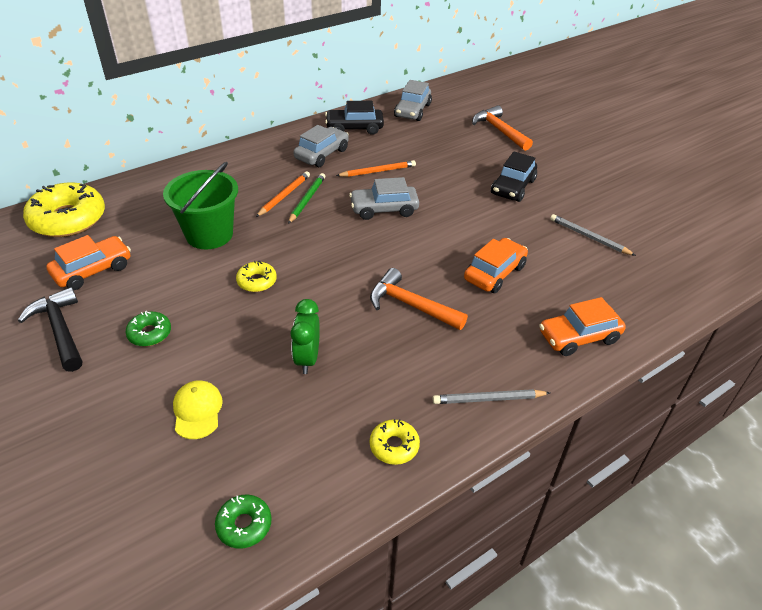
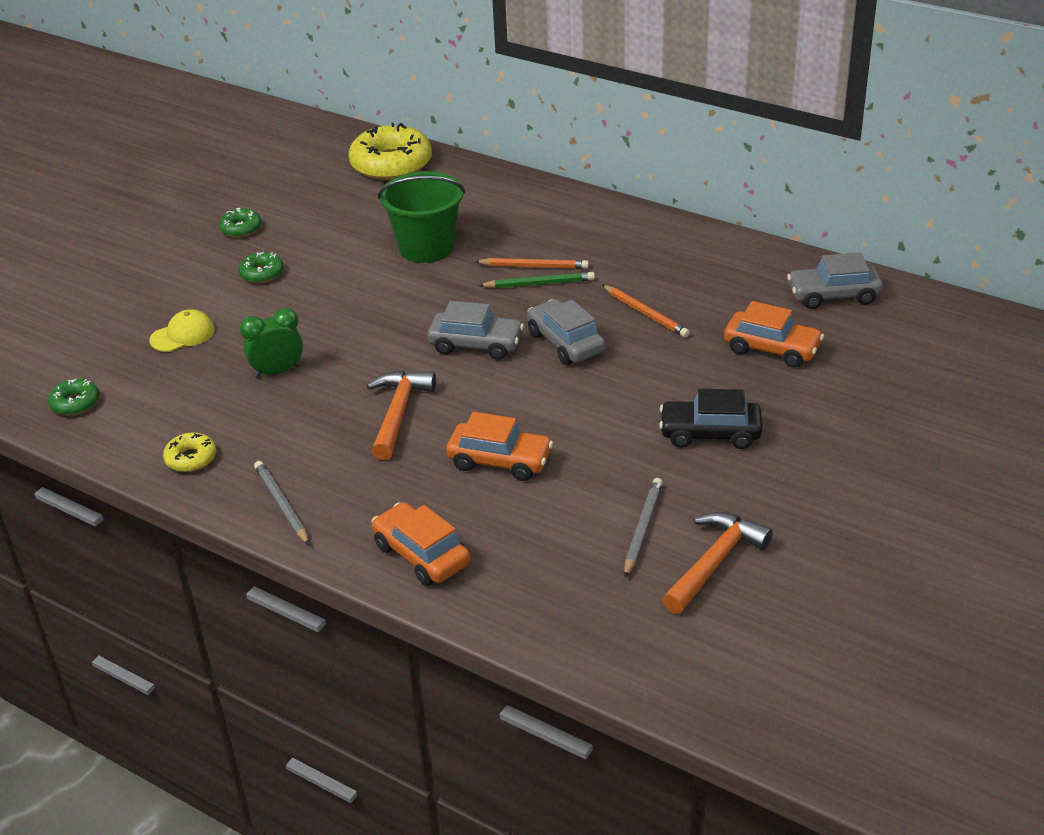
camera: 70 degrees right, 5 degrees down
(60, 330) = (241, 228): black hammer -> green donut
(93, 270) = (327, 209): orange car -> orange car (772, 349)
(257, 281) = (372, 303): yellow donut -> none
(322, 154) = (645, 261): grey car -> grey car (476, 344)
(354, 128) = (733, 264): black car -> none
(499, 130) = (859, 386): orange hammer -> orange hammer (715, 562)

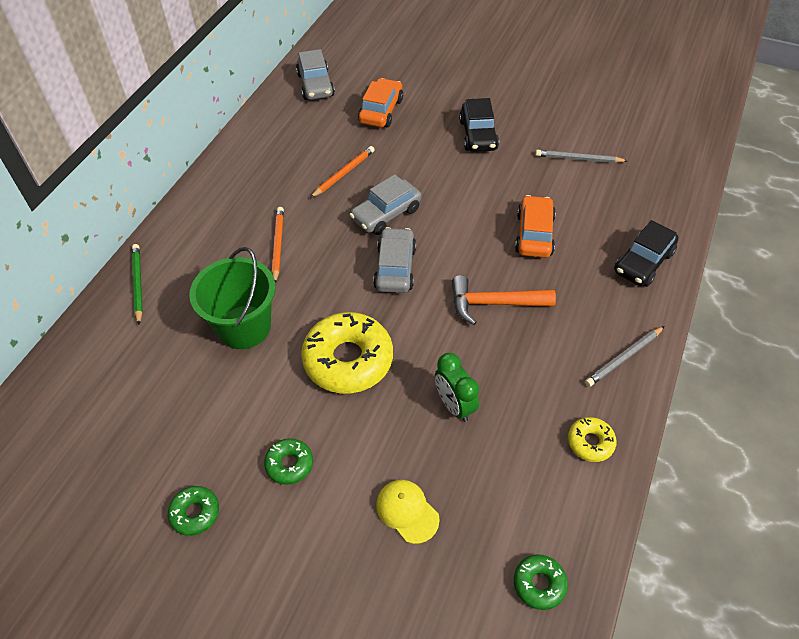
camera: 100 degrees left, 15 degrees up
(391, 164) = (71, 388): yellow donut -> yellow donut (348, 360)
(421, 555) = (643, 262): orange car -> black car
(539, 284) = (304, 239): green pencil -> green pencil (138, 284)
(715, 562) = (596, 128): orange hammer -> none

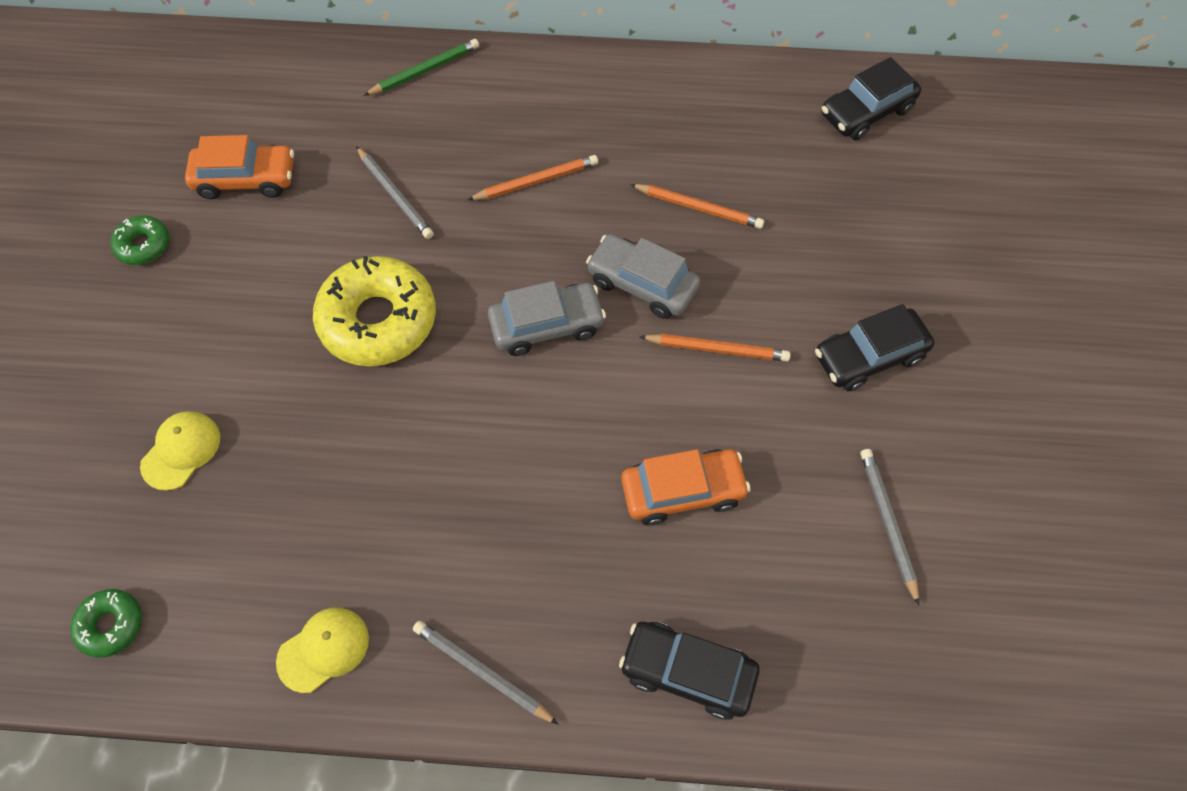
camera: 70 degrees right, 10 degrees up
(244, 327) = (395, 195): green bucket -> grey pencil
(289, 464) = (219, 310): green donut -> none
(315, 85) = (866, 112): grey car -> black car
(381, 111) = (854, 211): orange car -> orange car (246, 179)
(447, 193) = (717, 349): none -> orange pencil
(454, 405) = (341, 462): green clock -> none
(493, 303) = (525, 467): orange hammer -> none
(590, 442) = (324, 649): yellow donut -> yellow cap

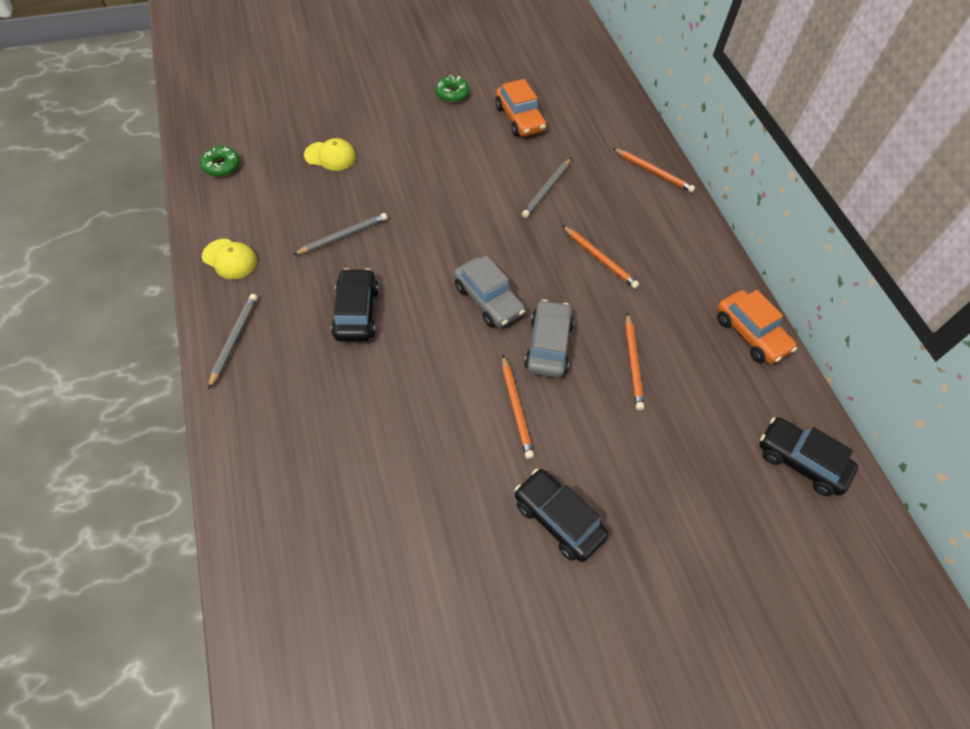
camera: 65 degrees right, 5 degrees down
(378, 320) = (451, 212): yellow donut -> none
(425, 70) = (653, 172): green pencil -> orange pencil
(683, 491) = (393, 417): orange car -> orange car (750, 334)
(687, 672) = (261, 456): black car -> black car (356, 312)
(887, 523) = (415, 567): grey pencil -> grey pencil (343, 236)

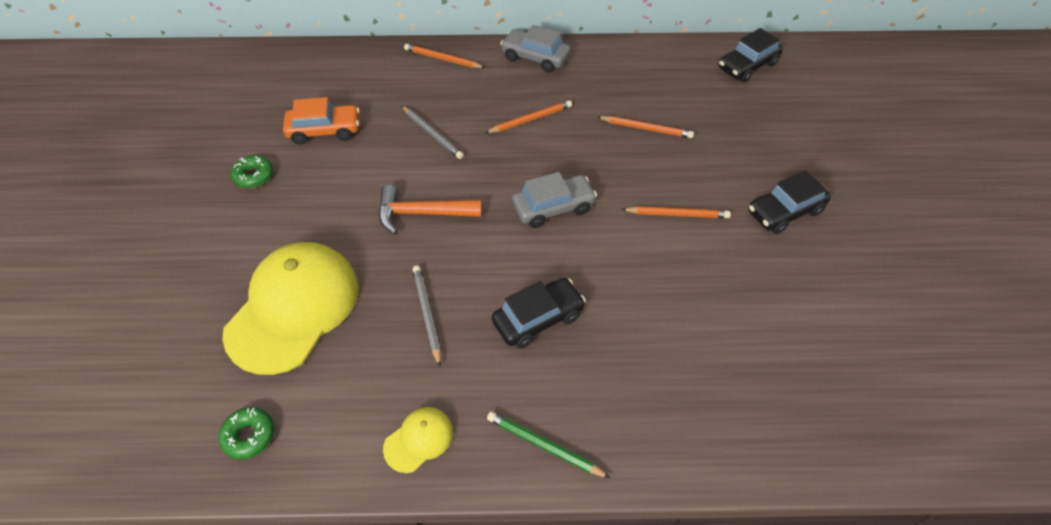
camera: 70 degrees left, 5 degrees down
(234, 340) = (544, 446): grey pencil -> green pencil
(330, 156) = (294, 308): yellow cap -> yellow cap, size x2.29
(356, 312) = (538, 319): black car -> black car turned 135 degrees clockwise
(448, 206) = (422, 213): none -> orange hammer
(548, 345) = (616, 177): grey car -> grey car (535, 58)
(653, 172) = (442, 59): orange pencil -> orange pencil turned 120 degrees counterclockwise
(750, 334) = (633, 56): orange car -> none

